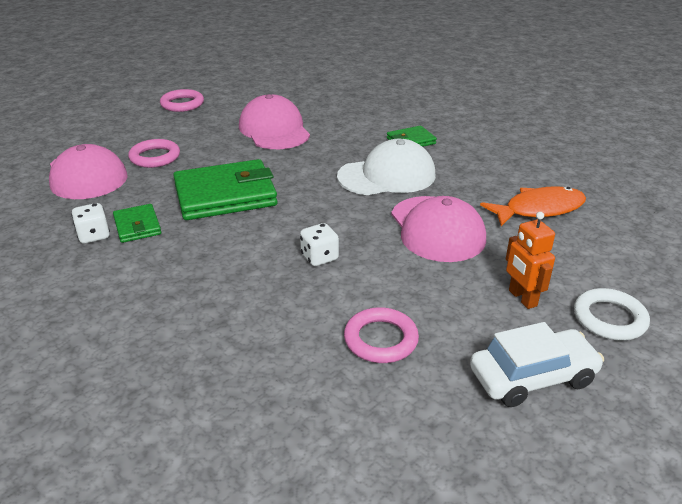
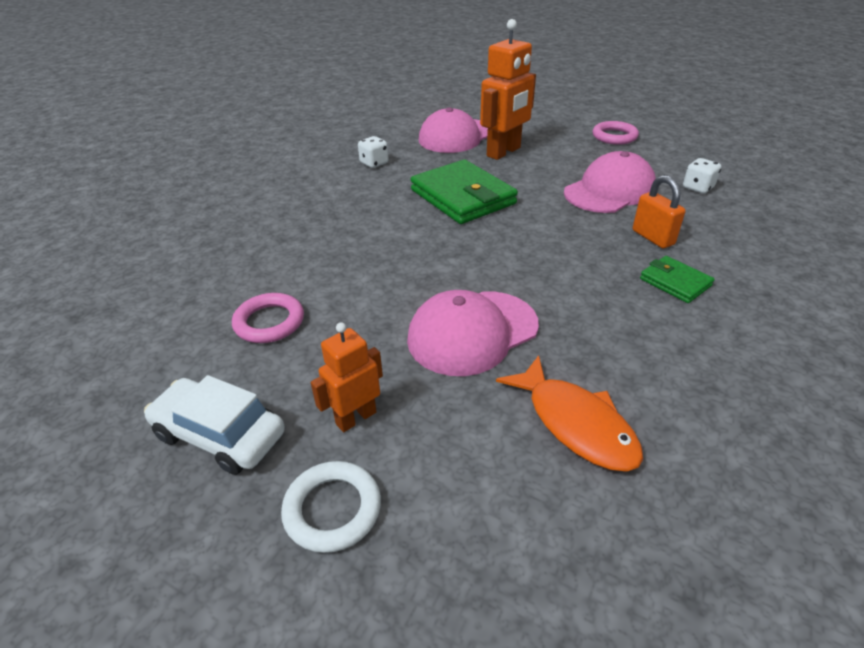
camera: 75 degrees right, 5 degrees up
(137, 226) = (394, 174): green wallet -> none
(155, 157) = (504, 152): pink ring -> orange robot
(319, 257) = (384, 265): white dice -> white dice (698, 188)
(353, 133) = (653, 237): none -> orange padlock
(387, 176) = (568, 278): white cap -> none
(532, 377) = (220, 435): white car -> white car turned 150 degrees clockwise

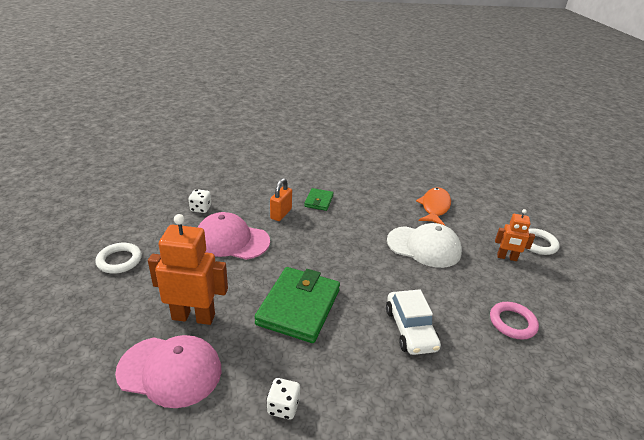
camera: 130 degrees left, 5 degrees down
(220, 435) = (568, 290): white car -> white car (410, 329)
(472, 332) = (424, 247): pink cap -> white cap
(614, 136) = (119, 260): pink ring -> white ring

